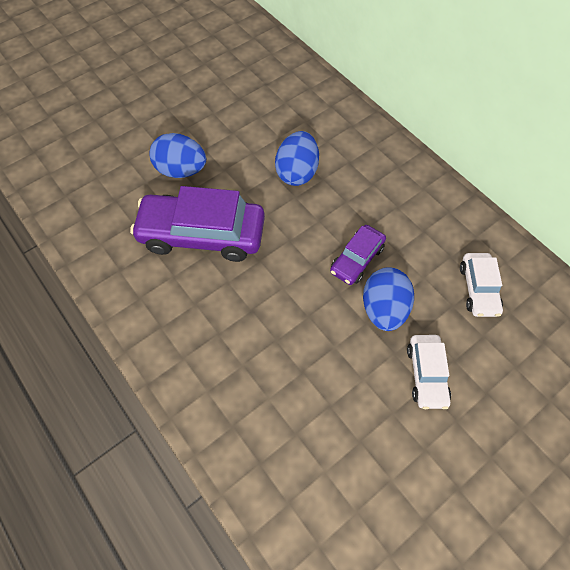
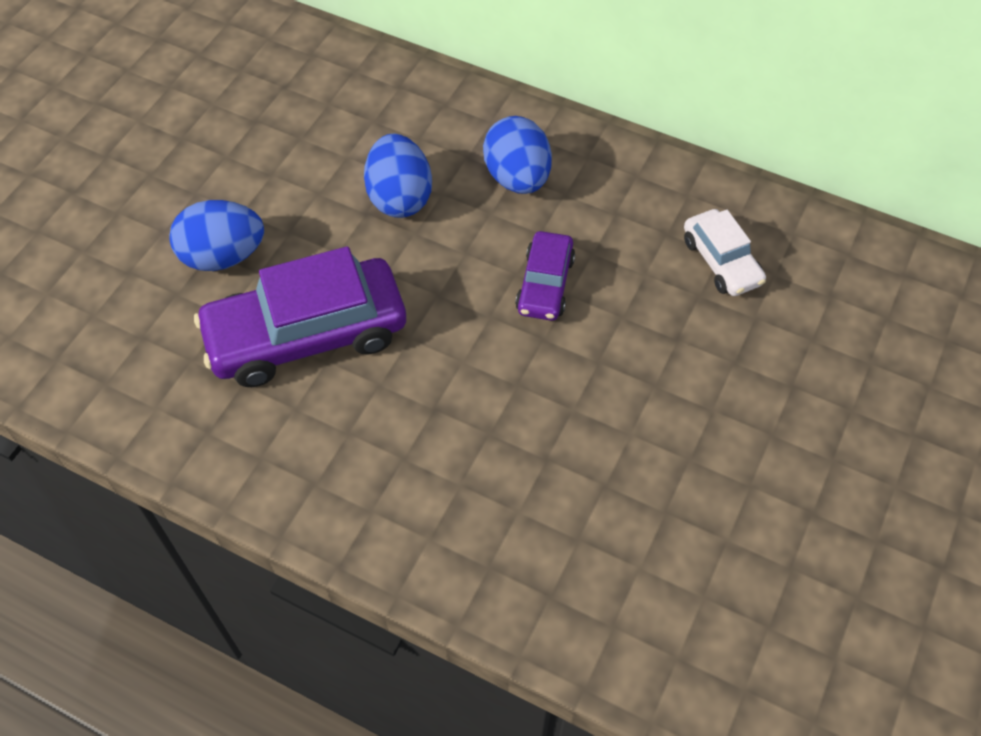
camera: 25 degrees left, 5 degrees down
(383, 309) = (613, 334): blue egg -> blue egg (517, 178)
(426, 374) = (708, 394): white car -> none

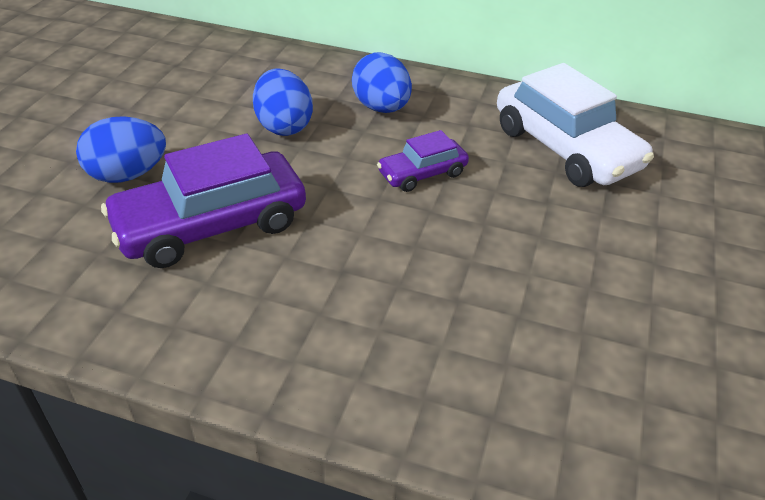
camera: 10 degrees left, 15 degrees down
(545, 284) = (422, 173): purple car -> purple car turned 60 degrees clockwise
(721, 261) = (565, 148): white car -> white car, size x1.91

